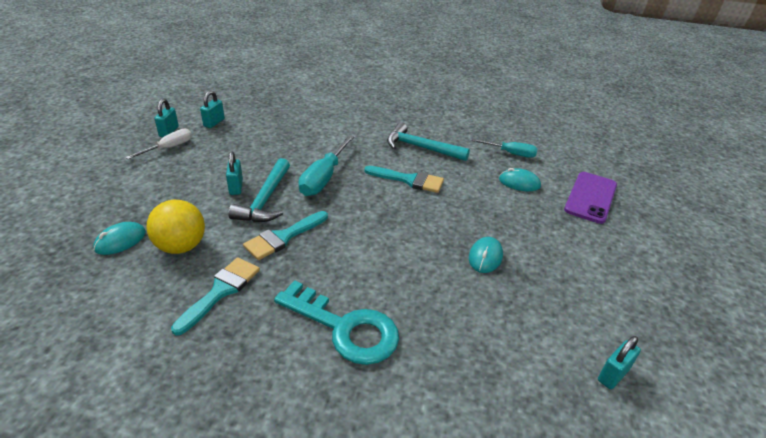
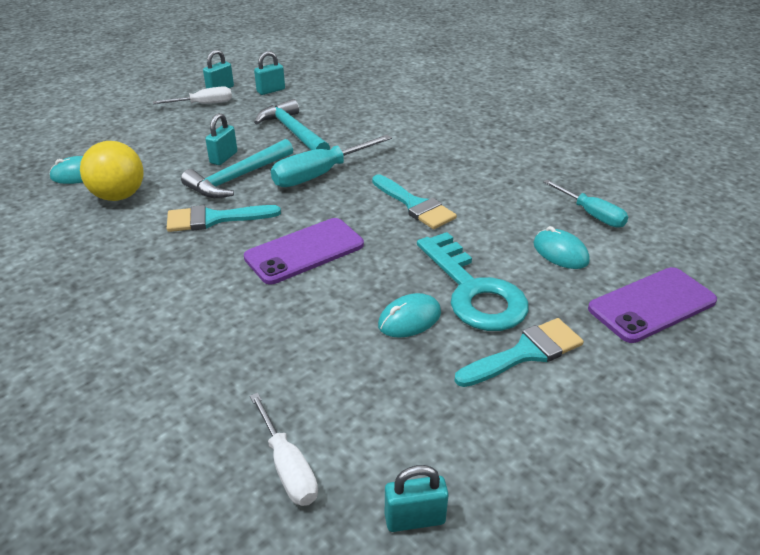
camera: 35 degrees right, 0 degrees up
(221, 291) = (108, 247): turquoise brush -> turquoise brush (525, 353)
(345, 328) = (175, 326): turquoise key -> turquoise key (474, 291)
(374, 237) = (304, 251): none -> purple phone
(421, 148) = (472, 174): turquoise hammer -> turquoise hammer (293, 132)
(520, 384) = (288, 467): none -> white screwdriver

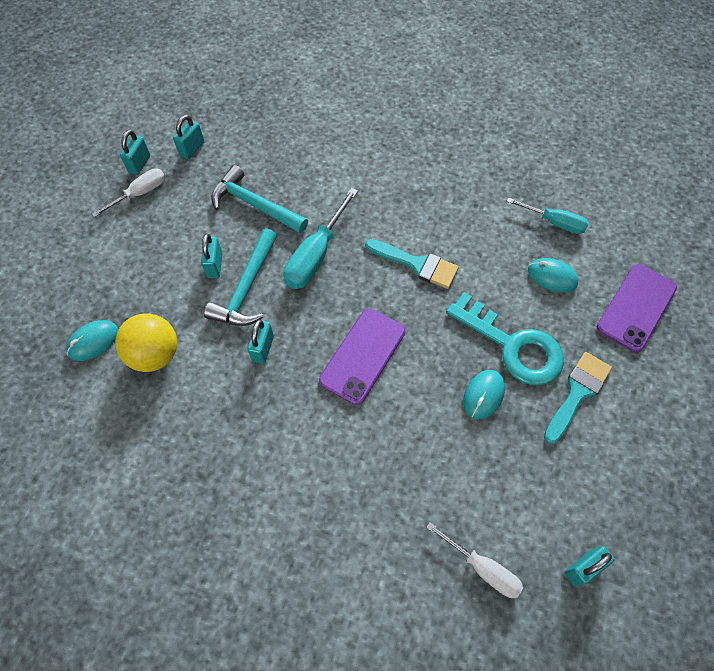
camera: 25 degrees left, 25 degrees up
(214, 219) = (263, 348): turquoise brush -> turquoise padlock

